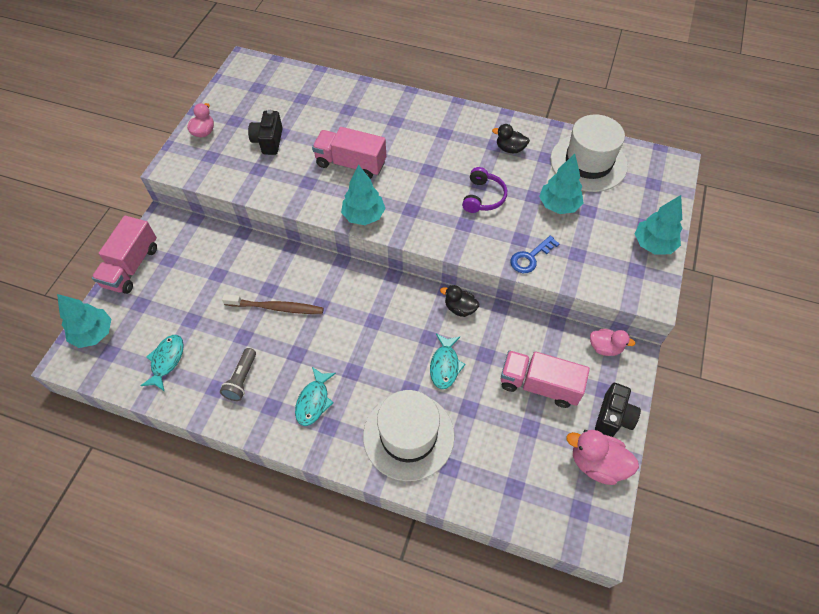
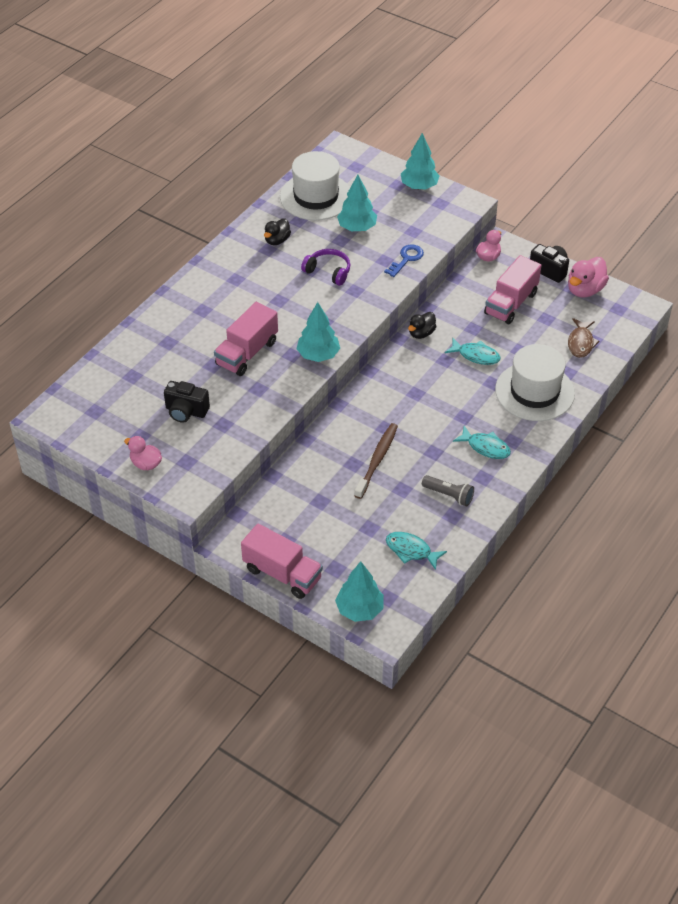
camera: 75 degrees left, 10 degrees down
(504, 474) = (581, 343): none -> brown fish
(530, 257) = (406, 259): blue key -> blue key turned 120 degrees counterclockwise

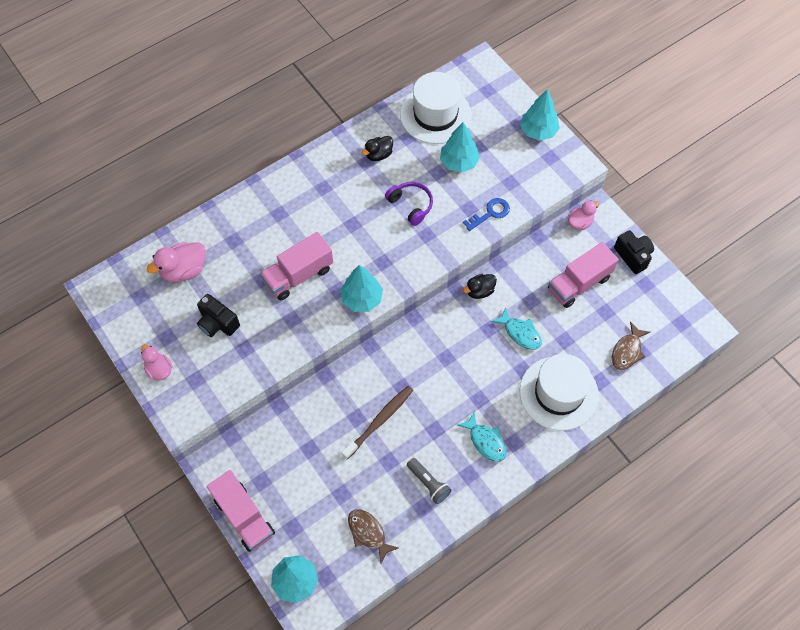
camera: 20 degrees right, 15 degrees up
(411, 550) = (368, 533): turquoise fish -> brown fish
(585, 290) = (657, 290): pink duck -> pink duck (184, 270)

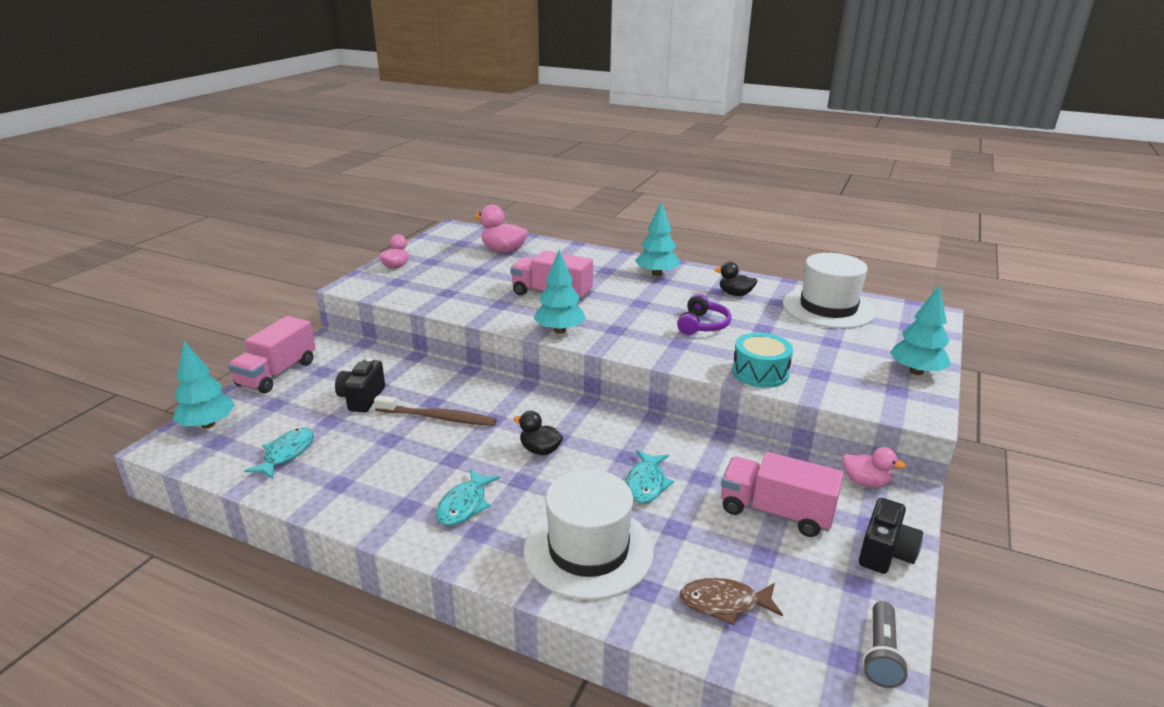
camera: 60 degrees right, 35 degrees down
(218, 323) = (464, 275): black camera -> black camera (362, 398)
(368, 533) = (286, 454): brown fish -> turquoise fish
(428, 483) = (375, 477): grey flashlight -> grey flashlight (881, 654)
(459, 162) = (794, 336): turquoise tree -> turquoise tree (656, 274)
(479, 291) = (670, 433): black duck -> black duck (540, 450)
(490, 213) = (760, 372): blue key -> turquoise drum

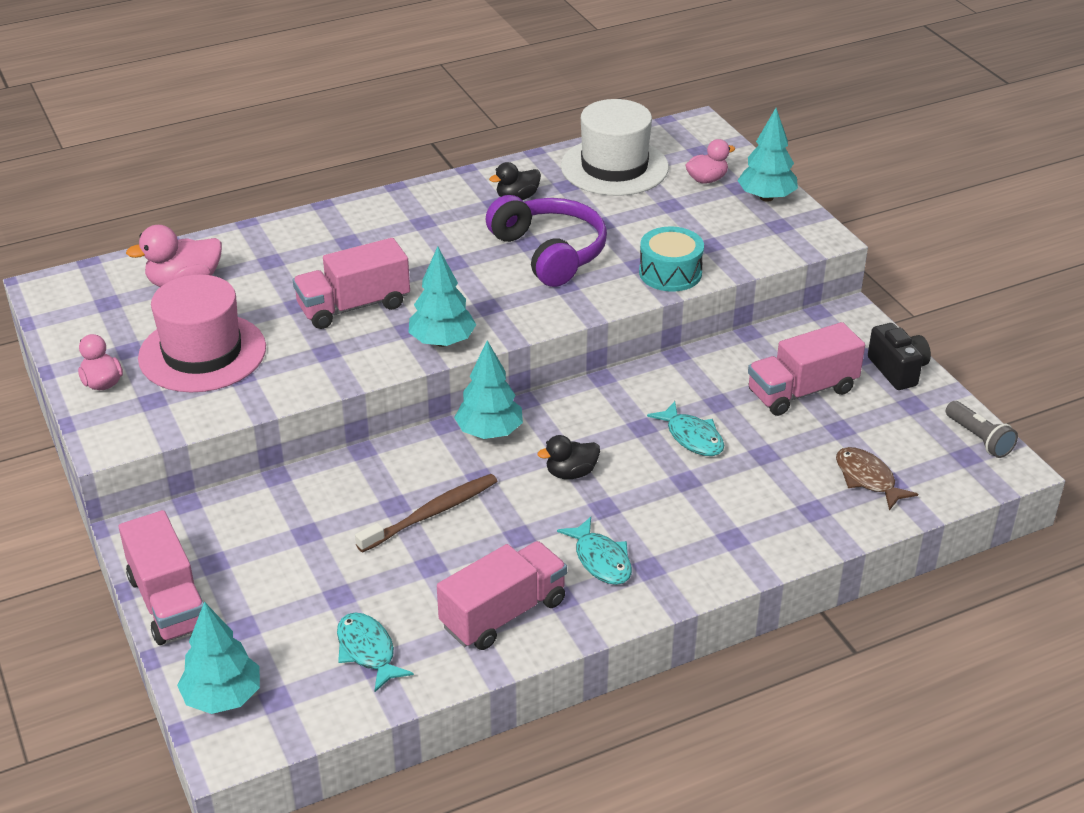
camera: 50 degrees left, 10 degrees up
(362, 398) = (320, 554): black camera -> none
(368, 489) = (503, 613): none -> pink truck
(453, 277) = (202, 353): none -> pink hat
(588, 550) = (739, 516): white hat -> none
(656, 274) = (406, 216): turquoise tree -> turquoise tree (489, 432)
(702, 325) = (550, 252): purple headphones -> purple headphones, size x1.68
(724, 603) = (867, 479): brown fish -> brown fish turned 105 degrees clockwise
(865, 482) = (818, 324): pink duck -> pink duck (707, 179)

